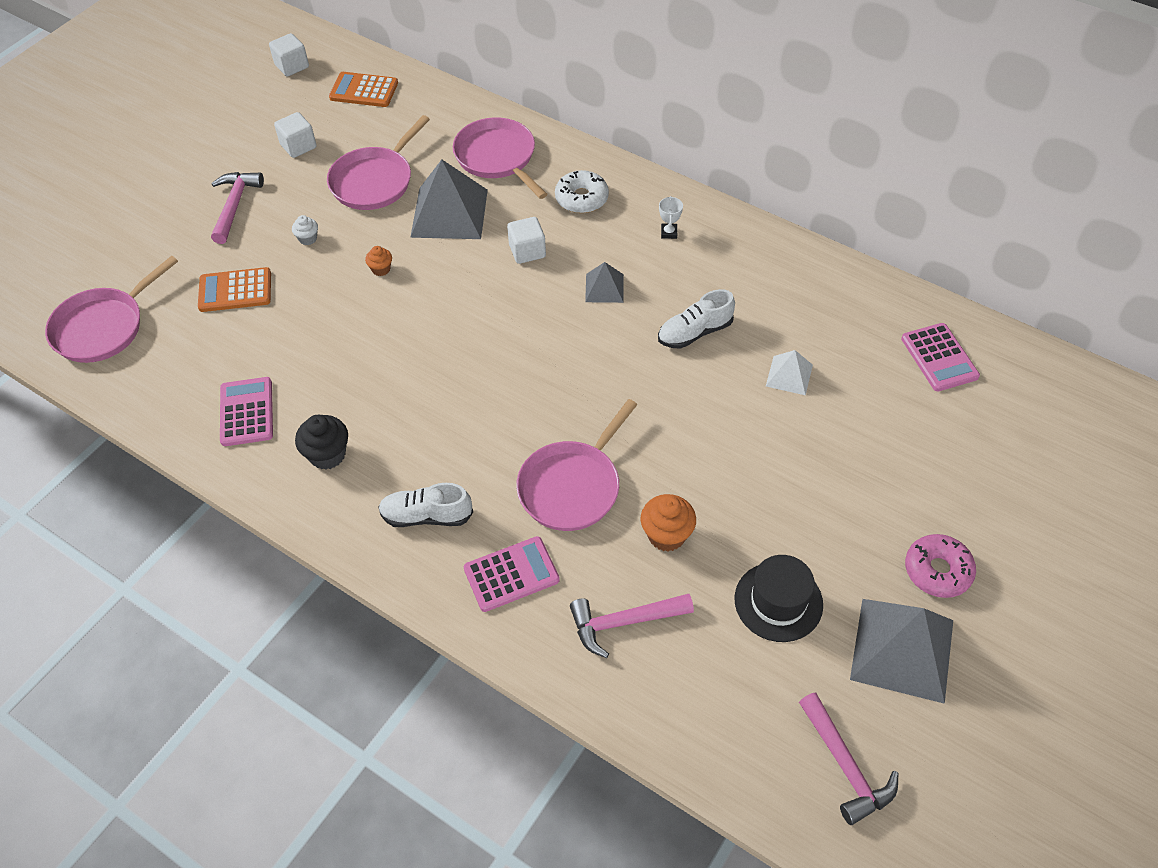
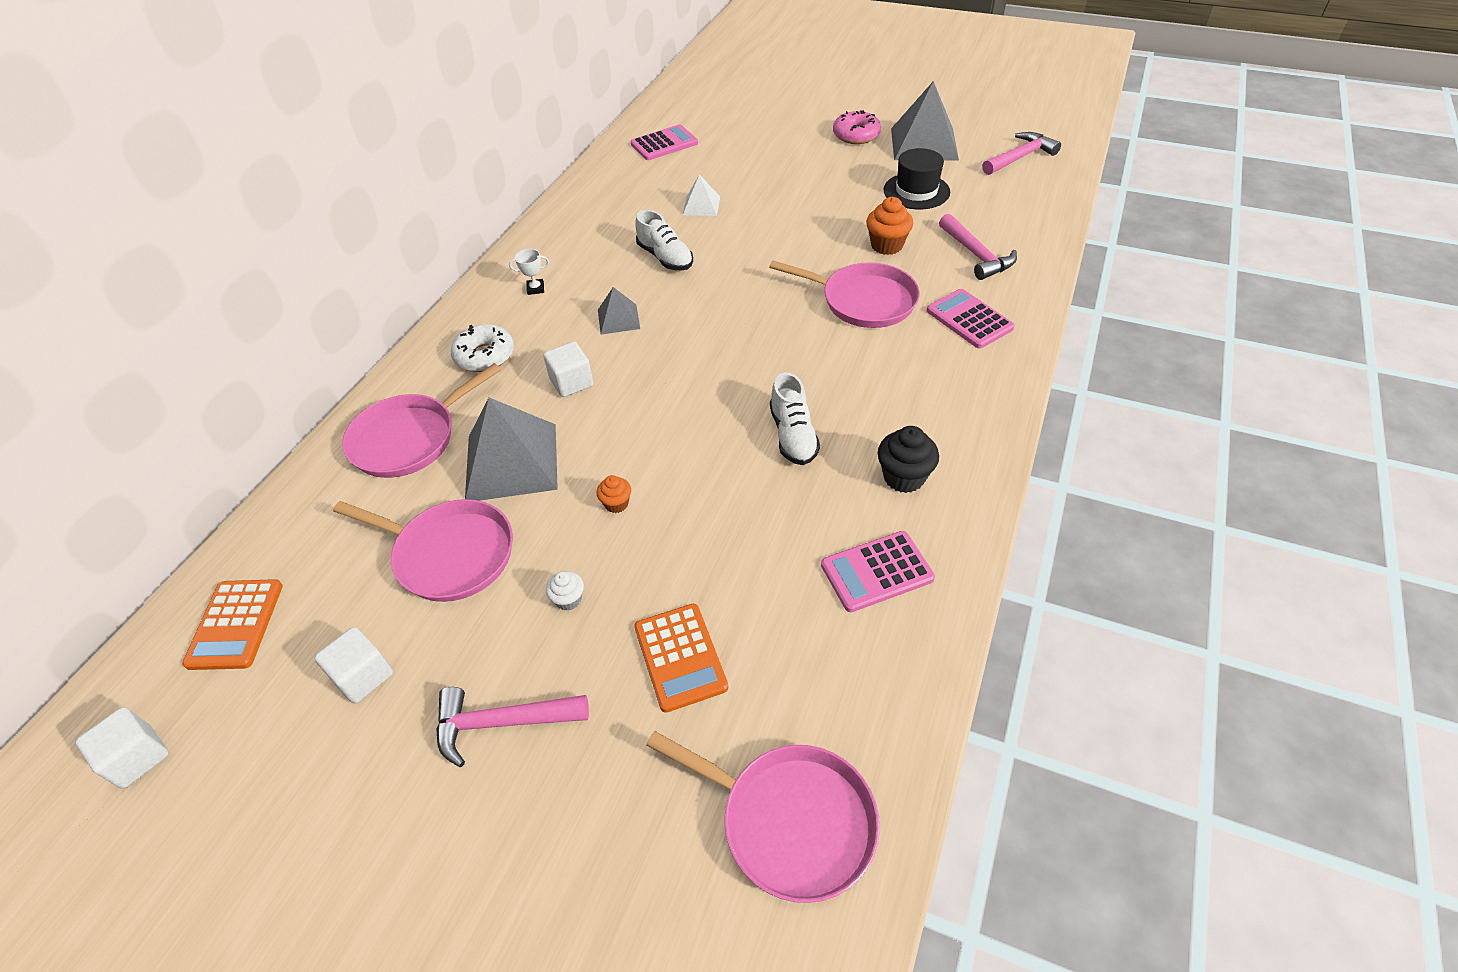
camera: 100 degrees left, 5 degrees down
(426, 516) = (939, 384): white shoe -> white shoe (793, 435)

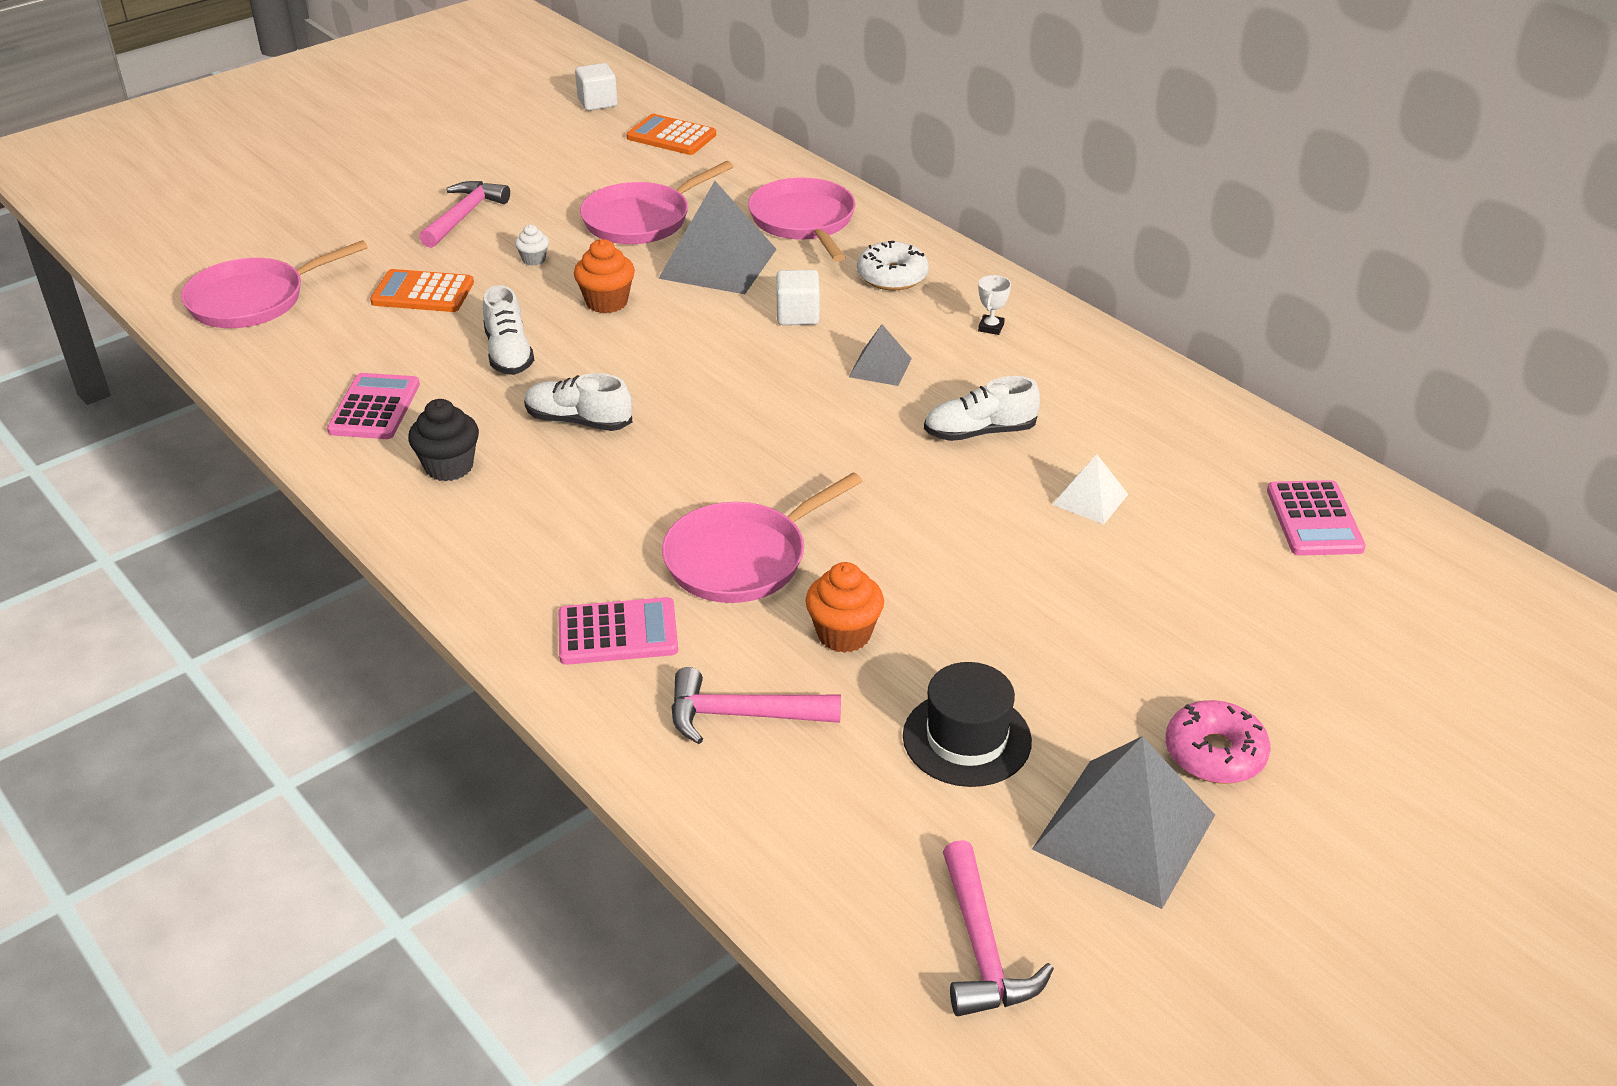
camera: 115 degrees right, 10 degrees down
(363, 676) = (567, 174): white cube -> none
(616, 504) = (607, 302): orange cupcake -> orange cupcake, size x1.73
(737, 526) = (509, 354): none -> white shoe

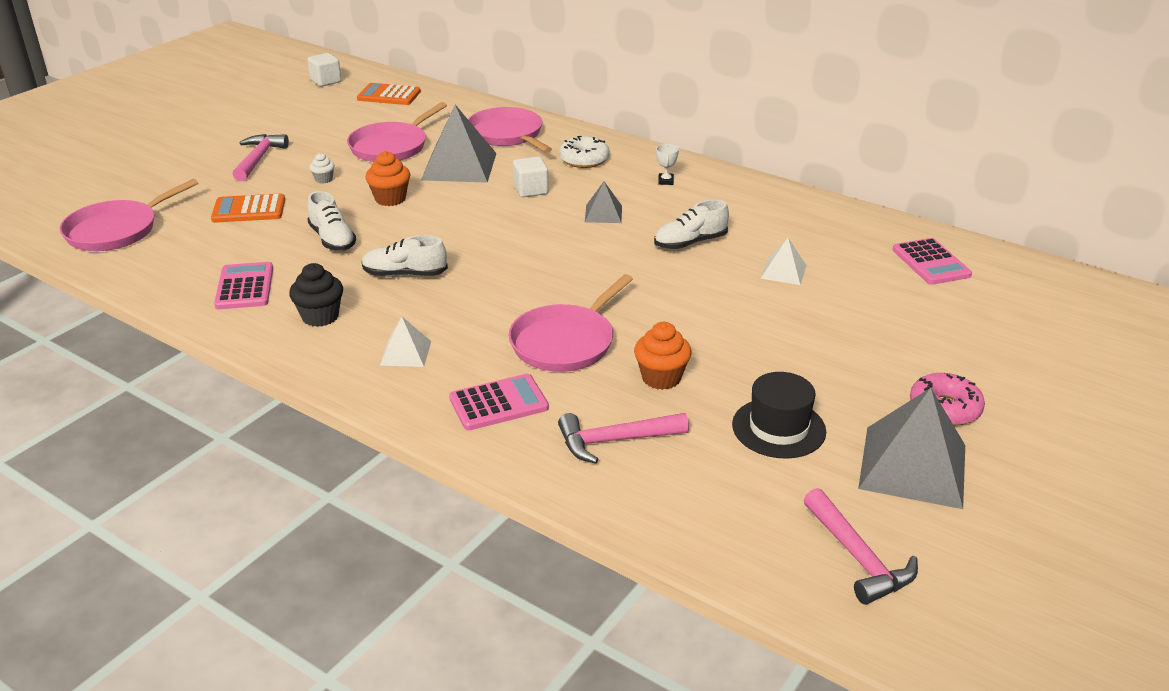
camera: 15 degrees left, 5 degrees down
(532, 538) = (405, 353): none -> white pyramid

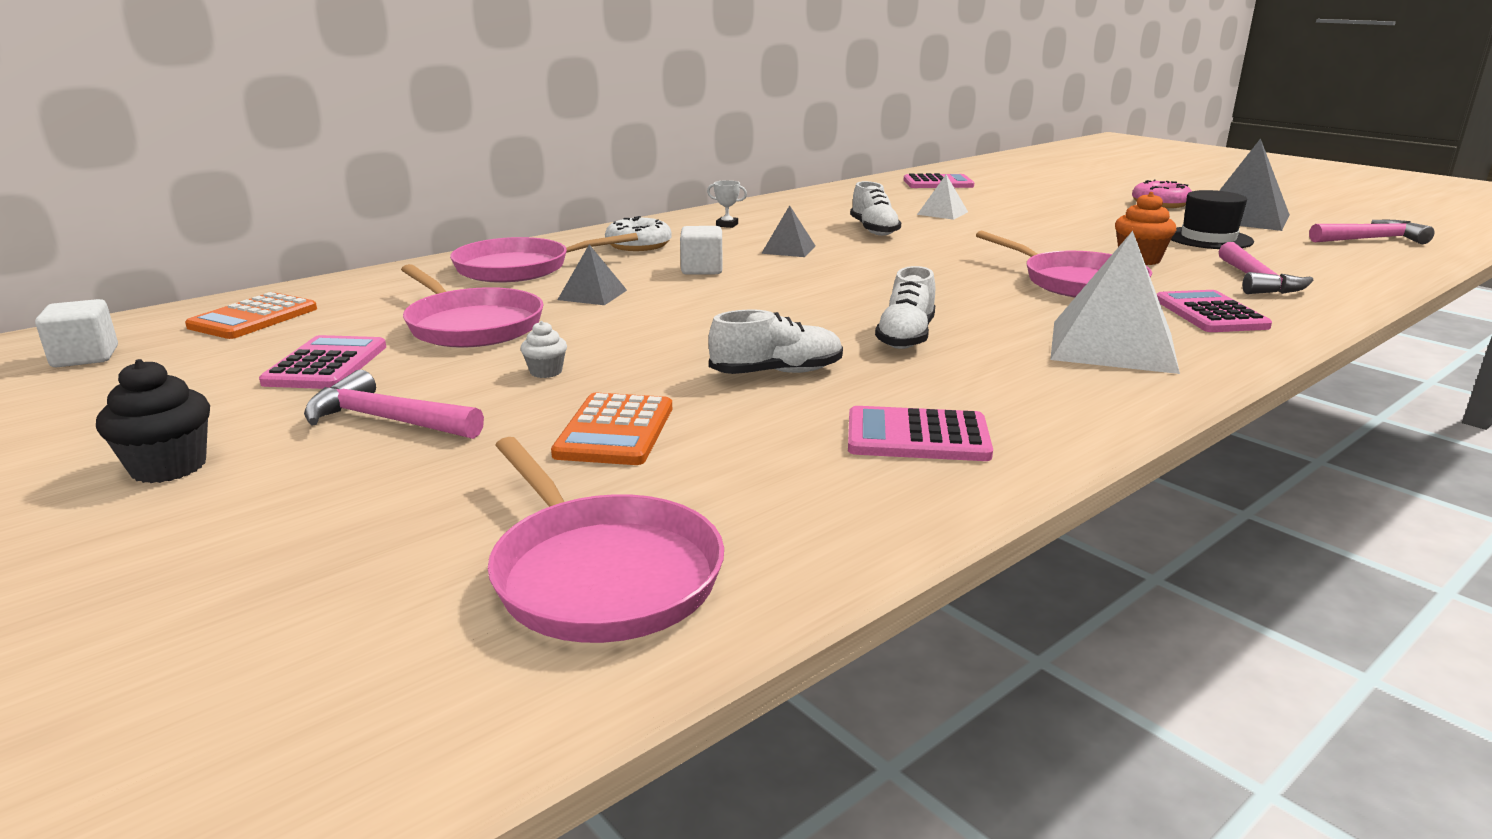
camera: 75 degrees left, 10 degrees down
(320, 316) = (1020, 387): black cupcake -> black cupcake (169, 467)
(325, 129) = (326, 364): none -> pink calculator
(390, 199) = (663, 334): orange cupcake -> none
(405, 353) = (1113, 346): white pyramid -> white pyramid, size x1.95
(459, 166) = (592, 295): grey pyramid -> grey pyramid, size x0.51

